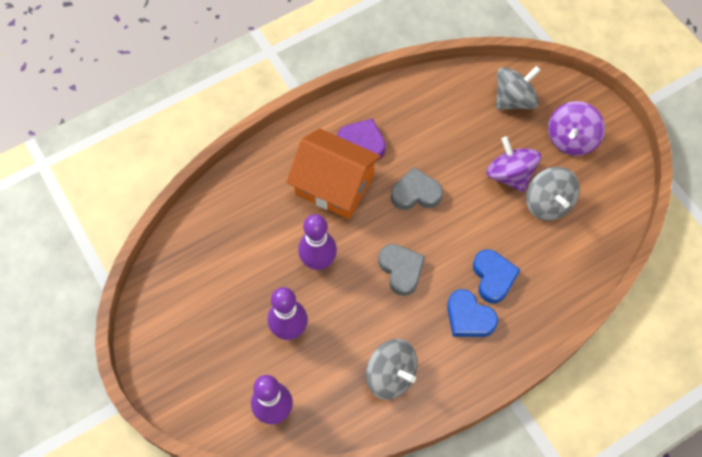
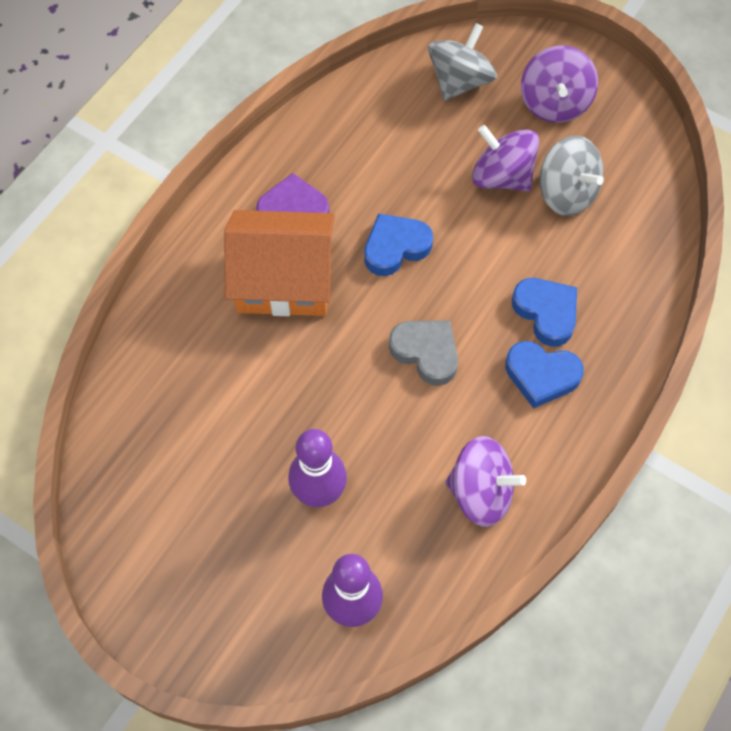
camera: 25 degrees left, 0 degrees up
(318, 261) = (313, 387): purple bowling pin -> none
(391, 375) = (481, 492): grey spinning top -> purple spinning top
(416, 193) = (395, 247): grey heart -> blue heart

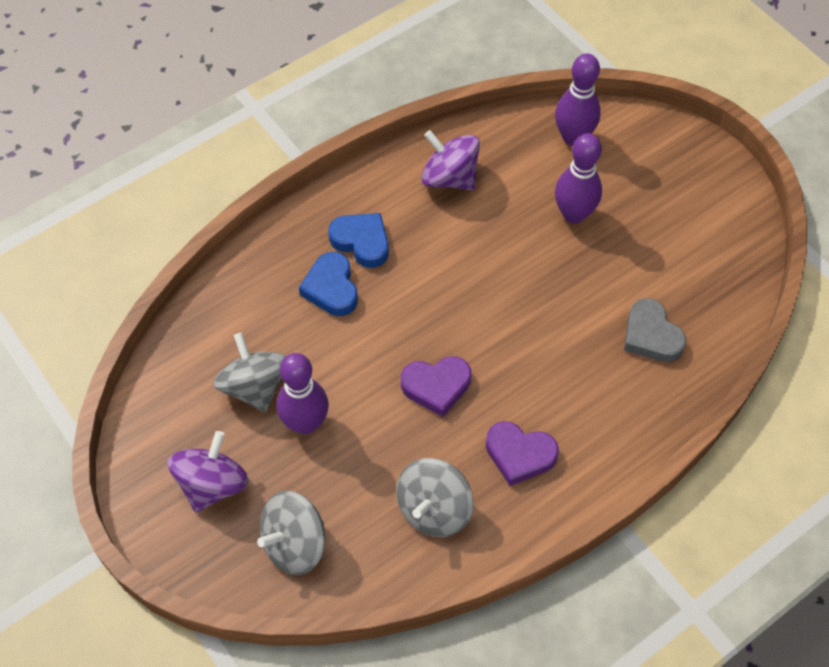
camera: 160 degrees left, 5 degrees down
(284, 279) = (550, 389): orange house -> none
(353, 142) = (434, 509): none -> grey spinning top
(395, 247) = (436, 386): blue heart -> purple heart
(426, 352) = (448, 288): grey heart -> grey heart (651, 335)
(502, 176) = (305, 423): purple spinning top -> purple bowling pin

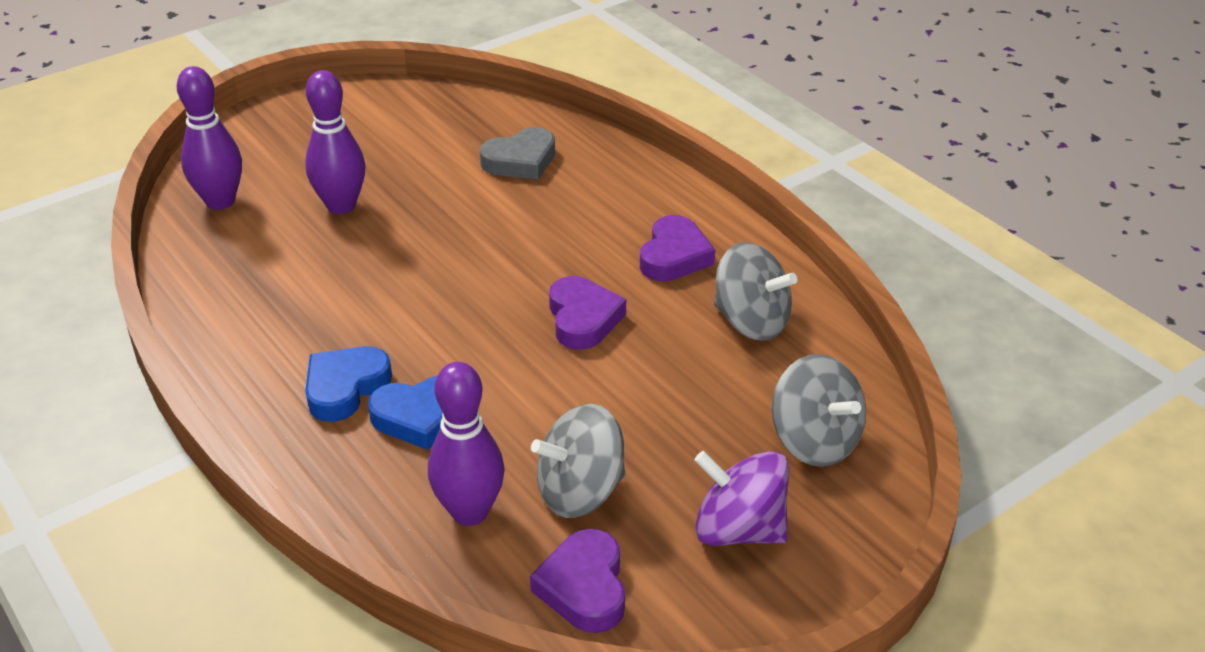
camera: 90 degrees left, 20 degrees down
(173, 390) = (584, 587): none -> purple heart
(305, 423) = (638, 436): purple bowling pin -> purple bowling pin (469, 512)
(449, 178) = (254, 305): purple spinning top -> none

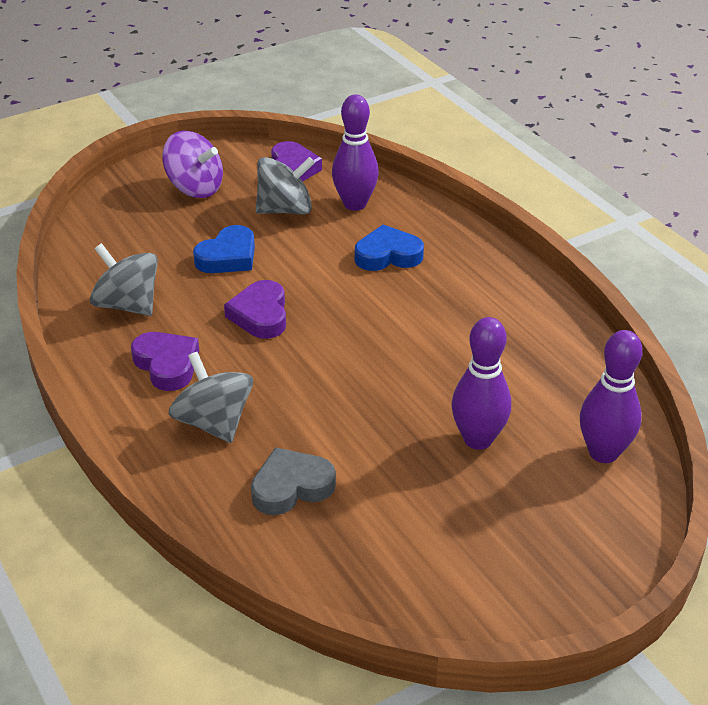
camera: 175 degrees left, 0 degrees up
(345, 388) = (444, 276): blue heart -> blue heart (228, 257)
(674, 256) = (167, 365): purple heart -> purple heart turned 120 degrees clockwise
(814, 441) = (124, 227): grey spinning top -> grey spinning top (214, 423)

